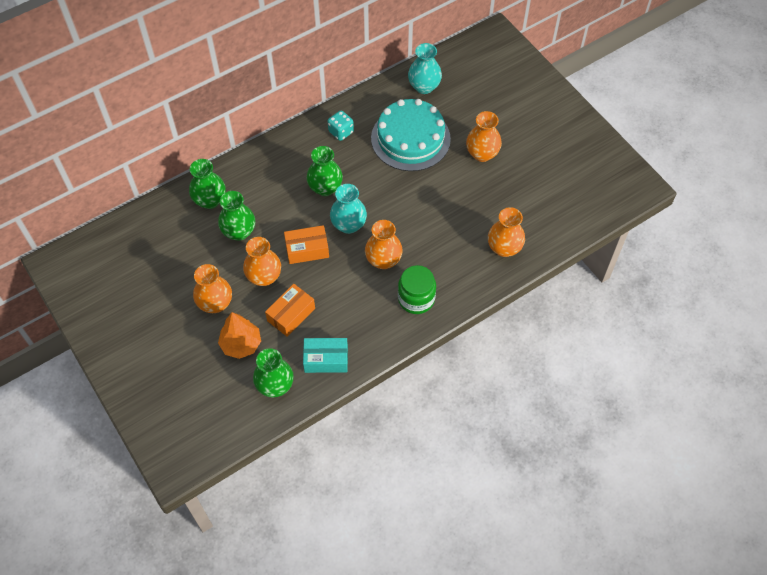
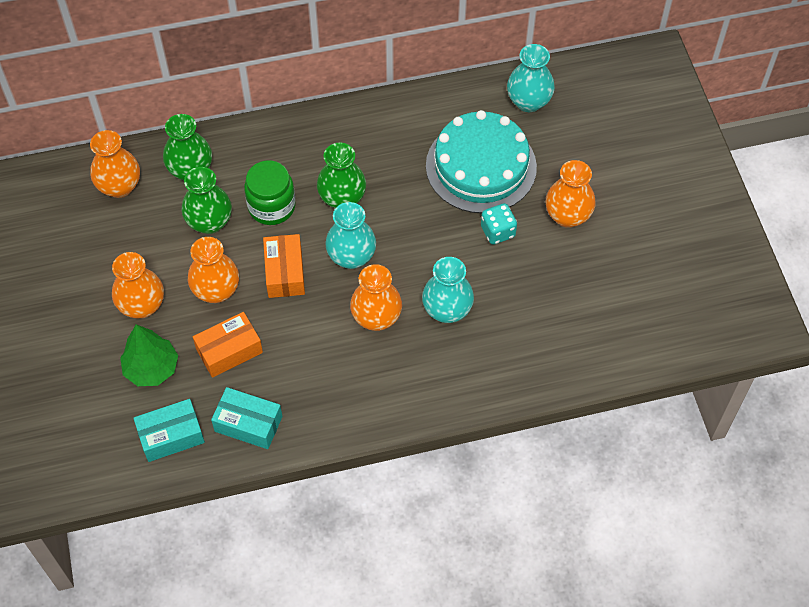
camera: 20 degrees right, 0 degrees up
(241, 344) = (151, 368): orange tree -> green tree
(275, 385) = (171, 436): green vase -> turquoise box
(307, 249) = (285, 272): orange box -> orange box turned 75 degrees clockwise
(341, 132) = (393, 130): turquoise dice -> turquoise dice (497, 232)
(416, 299) = (397, 383): green jar -> green jar (271, 206)
(429, 240) = (447, 310): none -> turquoise vase
(504, 248) = (542, 352): orange vase -> orange vase (119, 186)

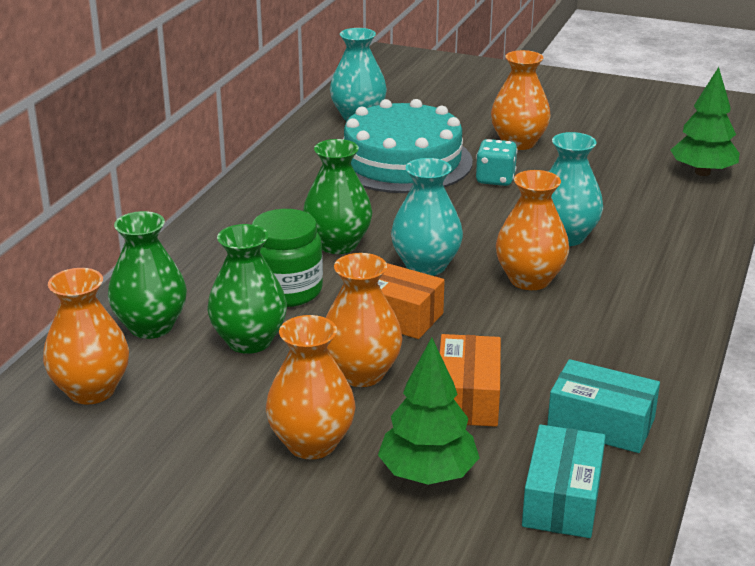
camera: 55 degrees left, 30 degrees down
(248, 424) = (601, 423): turquoise box -> turquoise box turned 60 degrees clockwise
(613, 347) = (702, 172): none -> green tree

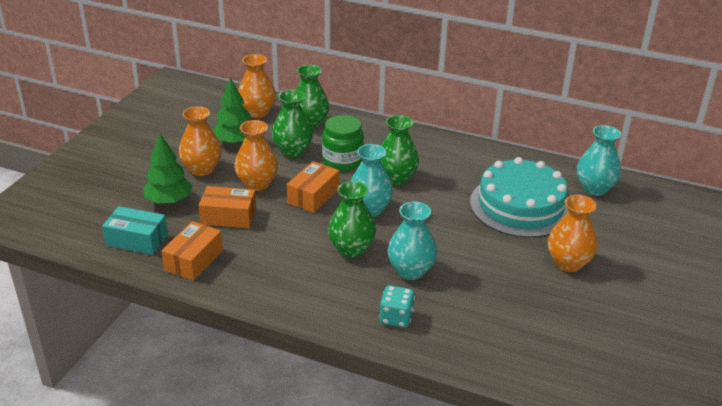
camera: 90 degrees right, 5 degrees up
(495, 179) = (498, 246): turquoise dice -> turquoise dice (396, 318)
(529, 280) = (351, 249): orange vase -> green vase
(601, 423) = (194, 260): turquoise box -> orange box
(702, 172) = (533, 363): green tree -> green tree (235, 142)

